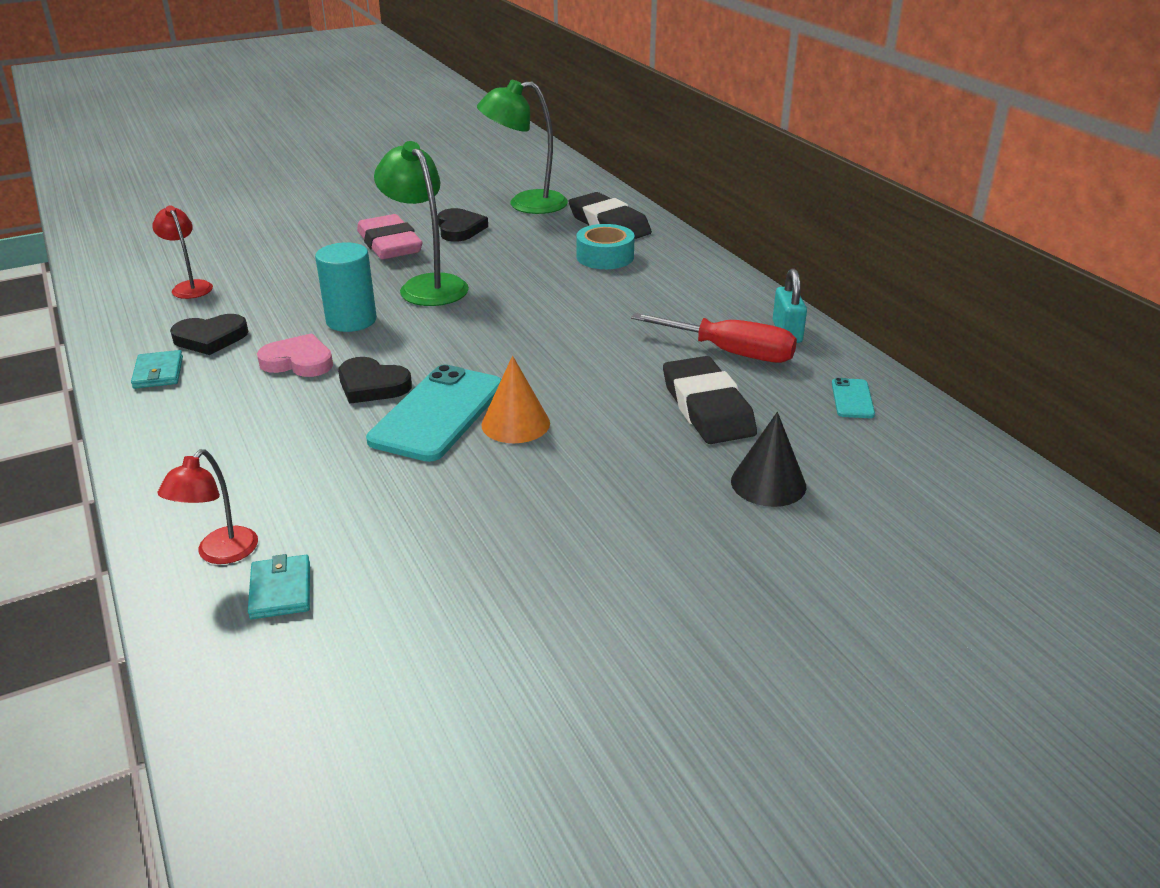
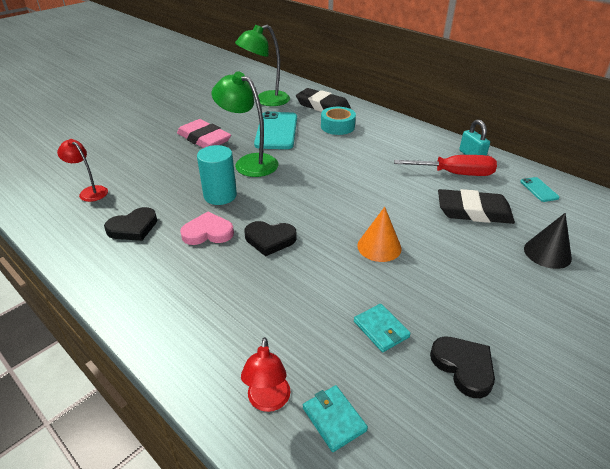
camera: 20 degrees left, 5 degrees up
(158, 373) = (114, 262): turquoise wallet -> turquoise wallet (381, 329)
(438, 413) = (327, 250): turquoise phone -> turquoise phone (276, 131)
(459, 229) = (239, 122): black heart -> black heart (463, 367)
(707, 408) = (473, 211): black eraser -> black eraser turned 45 degrees counterclockwise

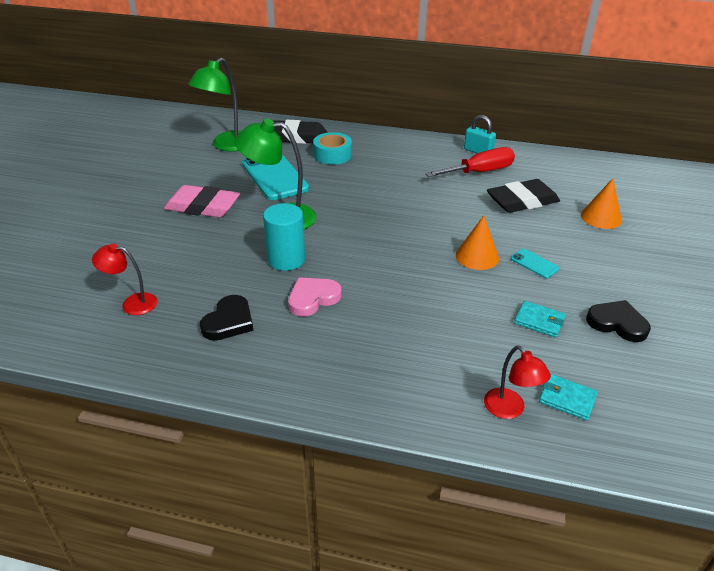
camera: 30 degrees left, 0 degrees up
(270, 239) = (378, 284): black heart -> none
(539, 189) = (553, 167): turquoise phone -> turquoise phone (534, 264)
(547, 253) = (601, 217): black cone -> orange cone

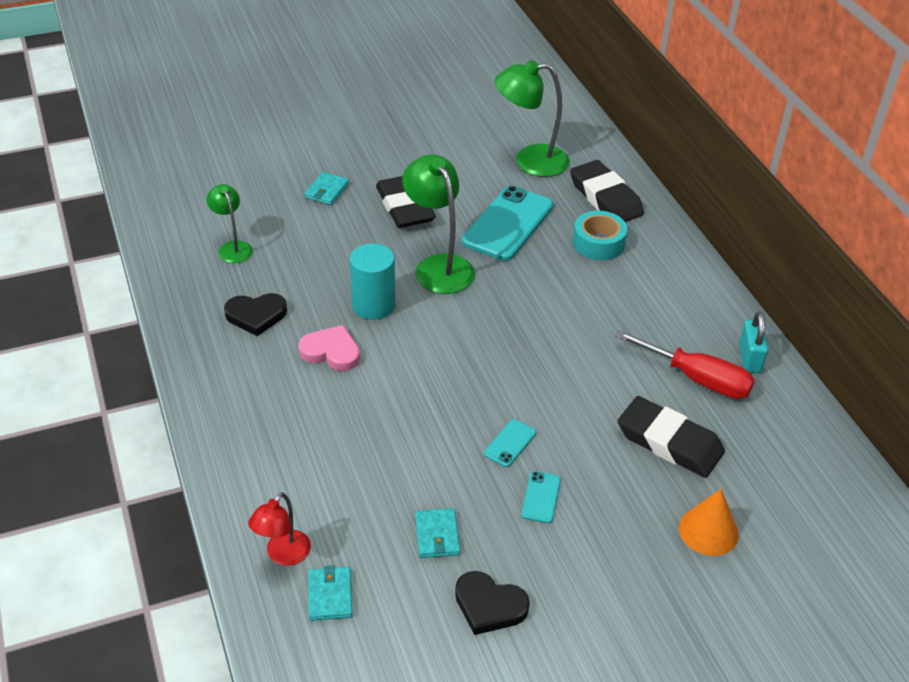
camera: 55 degrees right, 5 degrees up
(132, 303) = (232, 247): red lamp -> green lamp
(135, 232) = (326, 191): none -> turquoise wallet
(202, 206) = (405, 207): pink eraser -> black eraser
(477, 256) = (510, 443): orange cone -> turquoise phone
(617, 323) = (489, 606): black heart -> black heart turned 120 degrees clockwise

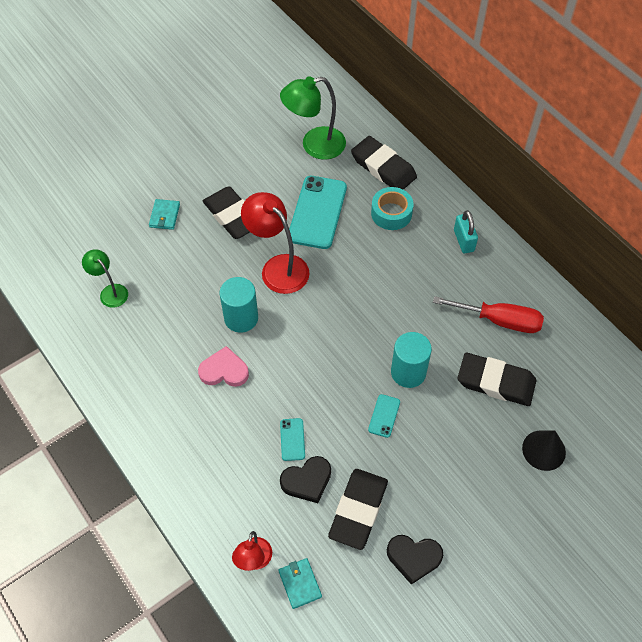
camera: 15 degrees left, 15 degrees up
(256, 315) = (154, 352): black heart -> black heart (307, 481)
(437, 535) = (358, 510): turquoise wallet -> black eraser
(438, 266) = (278, 267): green lamp -> red lamp
(541, 497) = (421, 456): turquoise phone -> turquoise phone (292, 439)
(558, 405) = (408, 372): none -> turquoise cylinder
(708, 531) = (543, 450): orange cone -> black cone
(749, 358) = (530, 292): turquoise padlock -> turquoise padlock (463, 241)

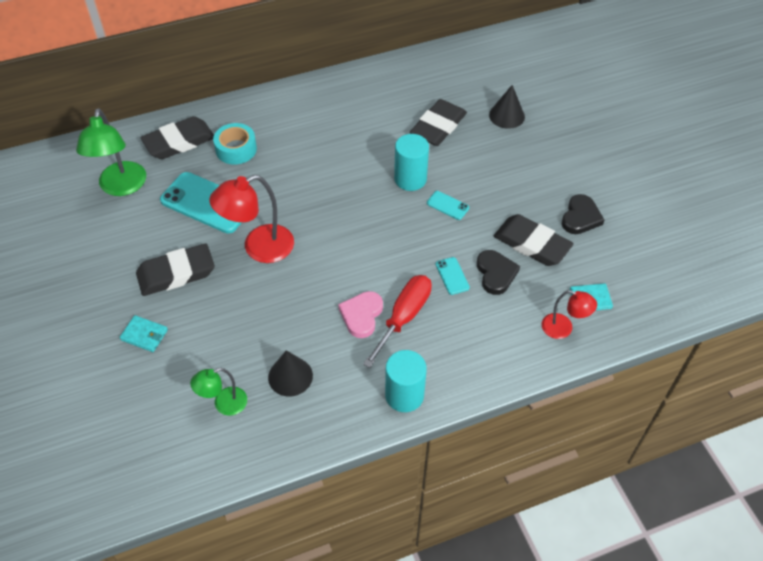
camera: 75 degrees left, 5 degrees down
(146, 331) = (290, 376): none -> black cone
(241, 318) = (306, 290): turquoise cylinder -> turquoise cylinder (404, 395)
(292, 439) = (452, 276): turquoise phone -> turquoise phone turned 60 degrees clockwise
(463, 241) = (290, 109): turquoise padlock -> none
(499, 321) = (381, 108): red screwdriver -> red screwdriver (404, 317)

